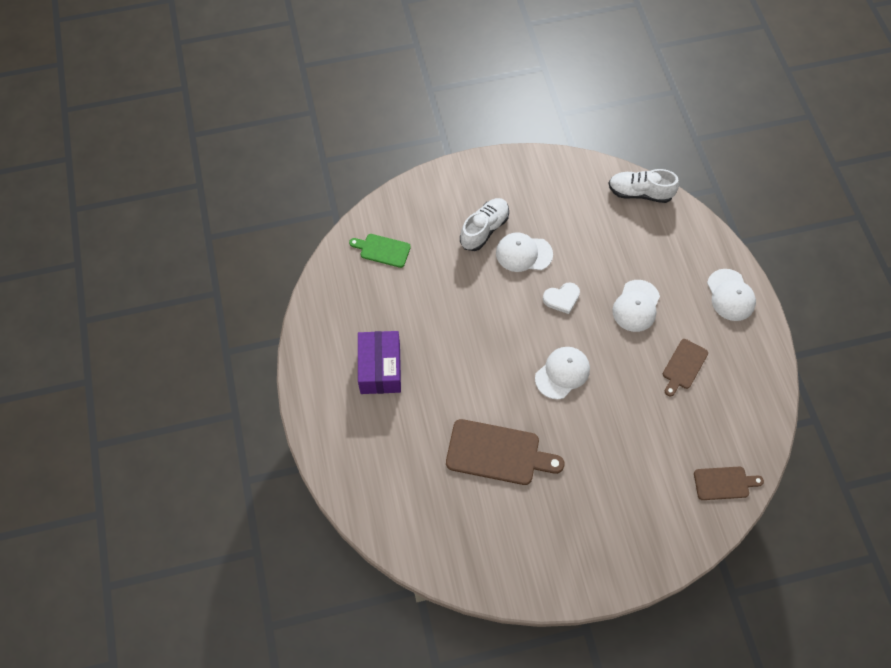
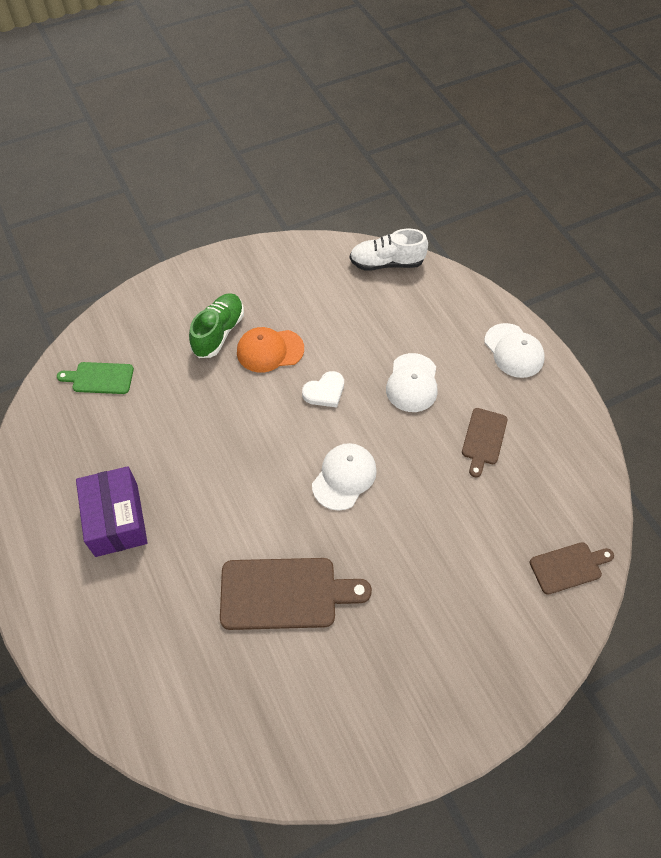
camera: 15 degrees left, 5 degrees down
(484, 229) = (218, 333): white shoe -> green shoe
(523, 253) = (270, 350): white cap -> orange cap

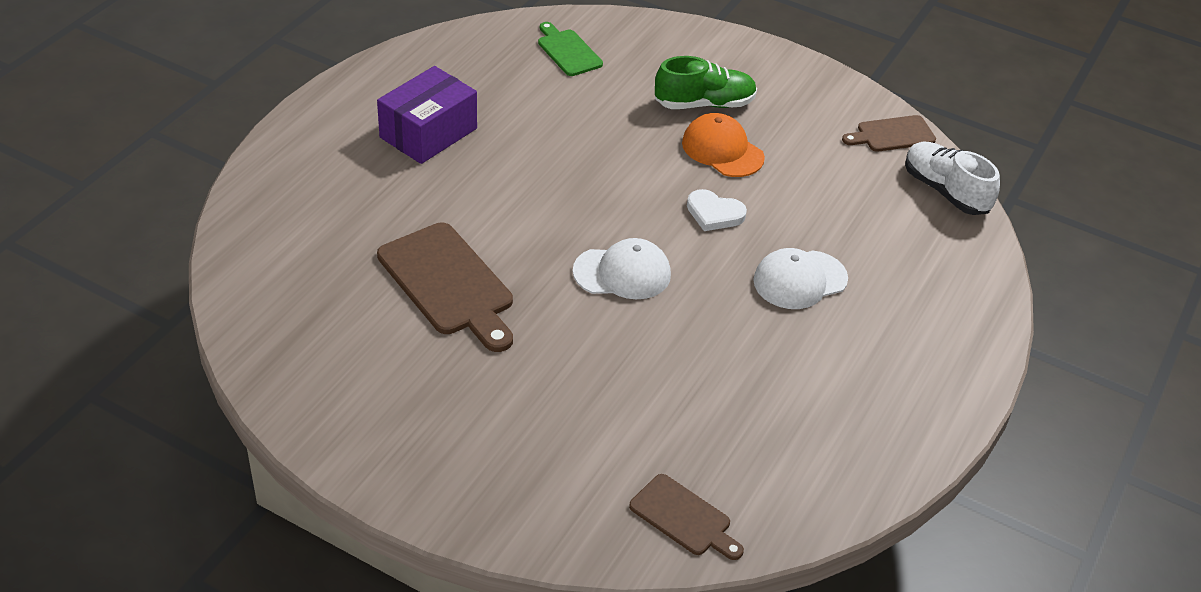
camera: 55 degrees right, 15 degrees down
(483, 439) = (786, 373): brown cutting board -> brown cutting board (892, 134)
(513, 351) = (945, 354): white cap -> none

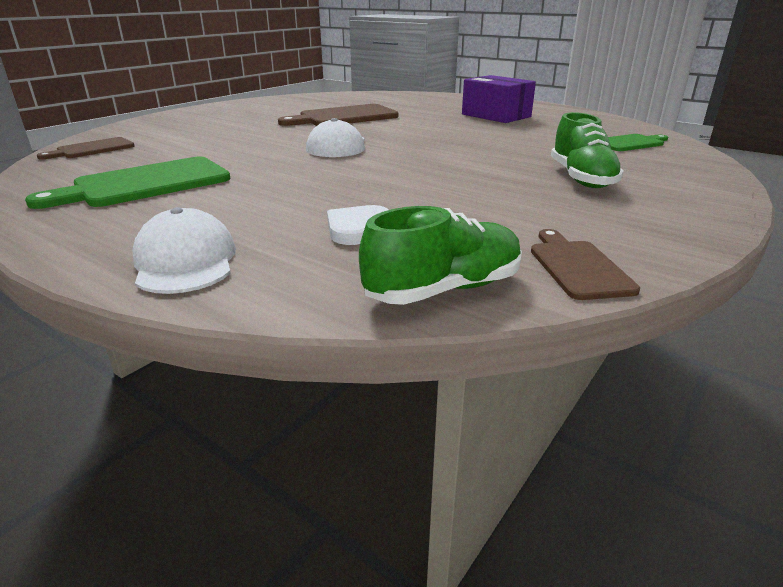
camera: 100 degrees right, 15 degrees down
(714, 213) = (404, 172): white heart -> white heart (357, 228)
(722, 150) = (504, 180): orange cap -> none
(800, 280) = (299, 194): white cap -> white cap (185, 261)
(805, 403) = (146, 184): none -> green cutting board
(945, 191) = (444, 289): white shoe -> green shoe

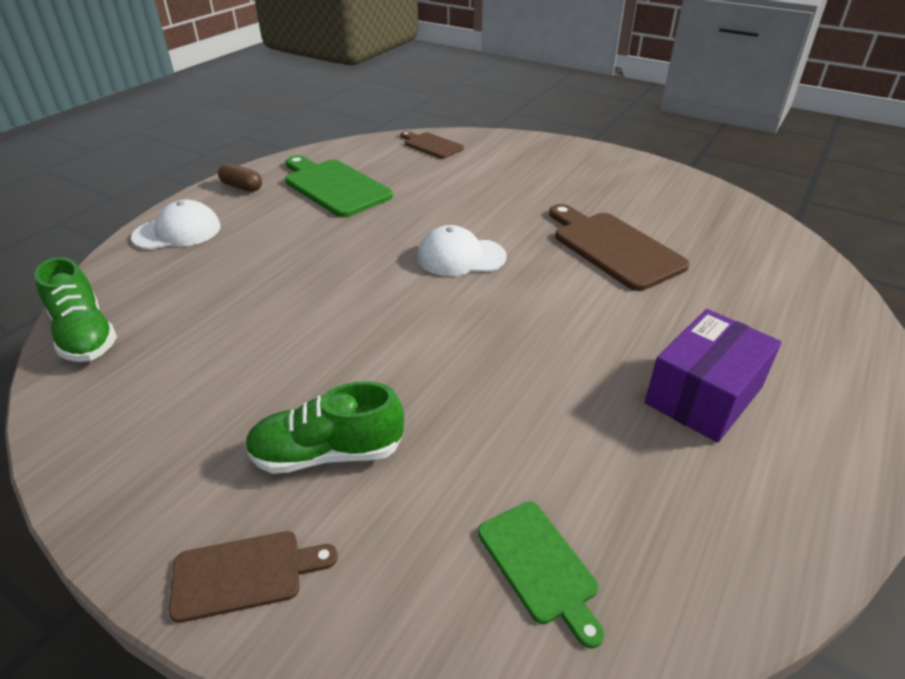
camera: 85 degrees right, 10 degrees up
(76, 230) = (242, 187): none -> brown capsule
(357, 228) = (210, 290): white heart -> none
(578, 267) = (84, 408): brown cutting board -> brown cutting board (244, 574)

